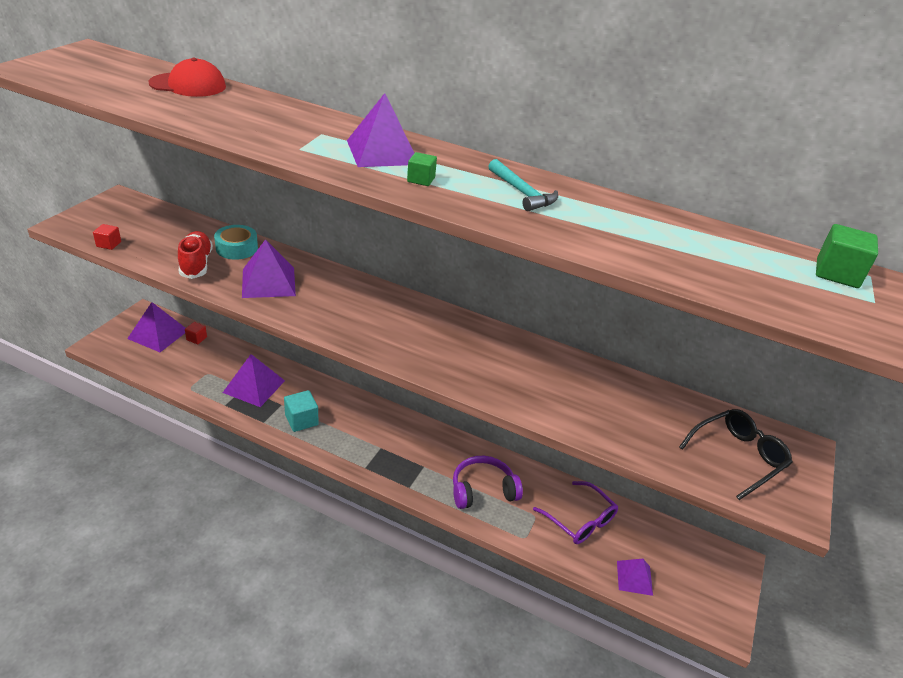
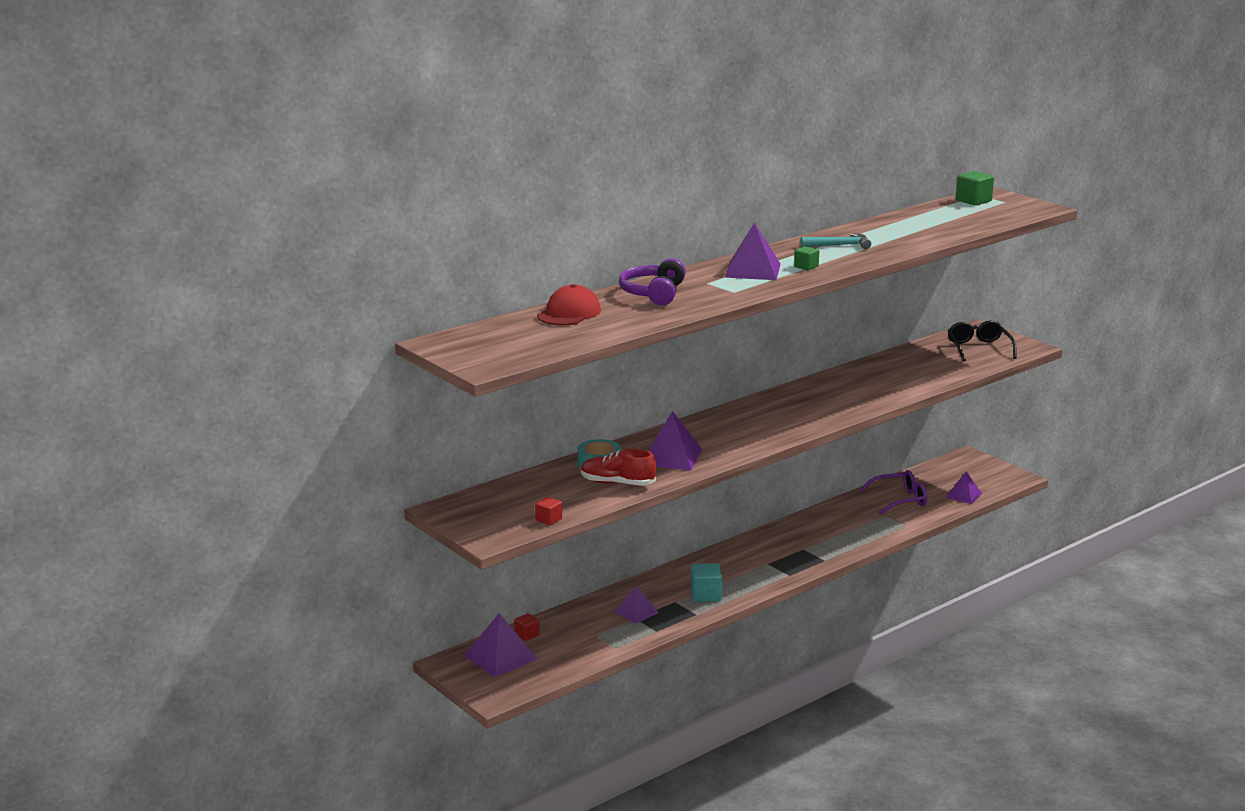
camera: 60 degrees left, 15 degrees down
(254, 386) = (636, 612): purple pyramid -> purple pyramid, size x0.63
(482, 490) = (845, 530): purple headphones -> purple headphones (653, 293)

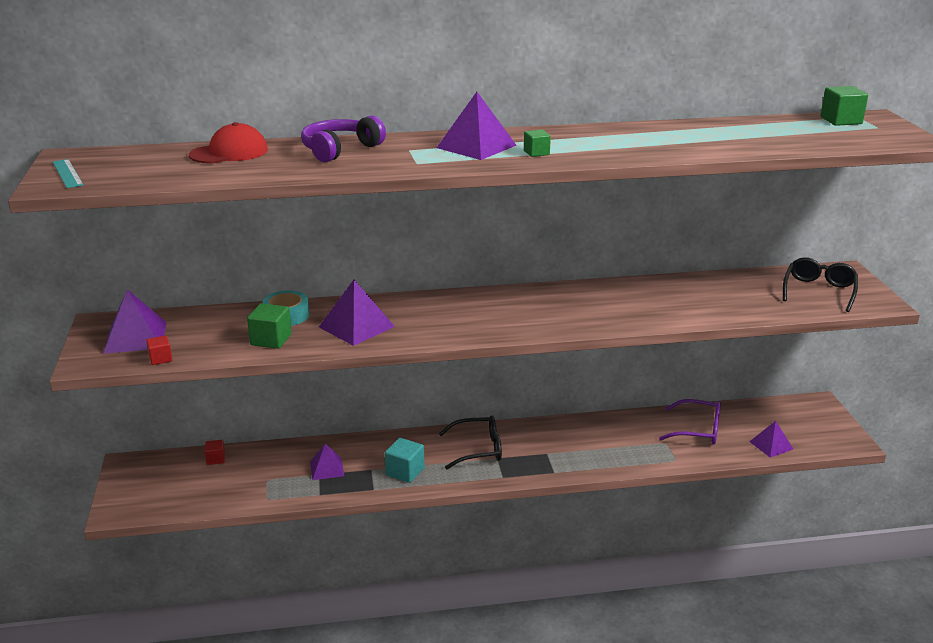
camera: 30 degrees right, 5 degrees up
(473, 356) = (67, 173): none -> turquoise ruler
(500, 657) = (169, 473): purple pyramid -> purple pyramid (135, 337)
(617, 483) = (271, 340): red shoe -> green cube
(745, 562) = (478, 449): none -> black glasses
(840, 245) = (611, 139): turquoise hammer -> none

